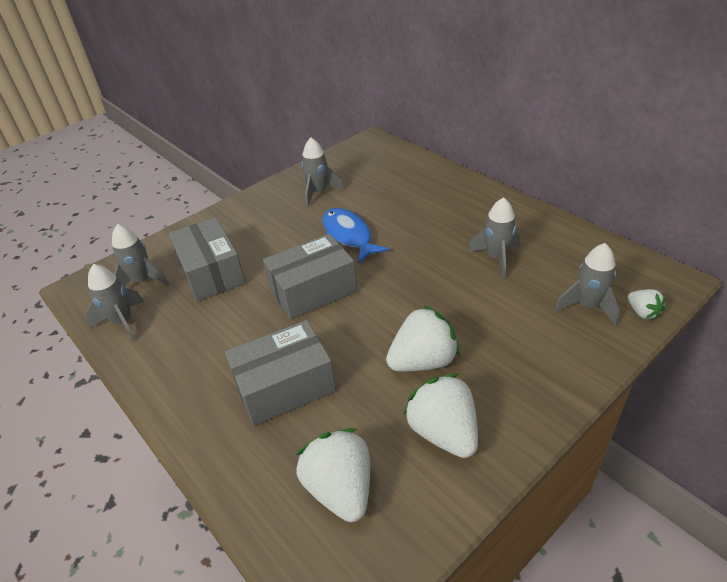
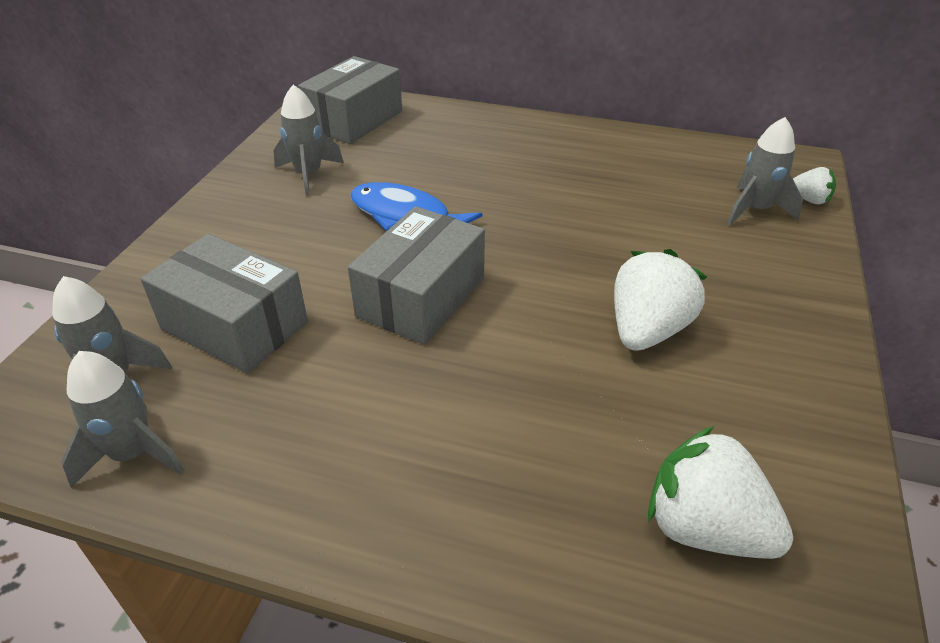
camera: 35 degrees left, 0 degrees up
(285, 386) = (502, 434): grey box -> grey box (354, 120)
(443, 432) = (751, 401): white strawberry -> none
(496, 258) = (614, 189): grey rocket -> none

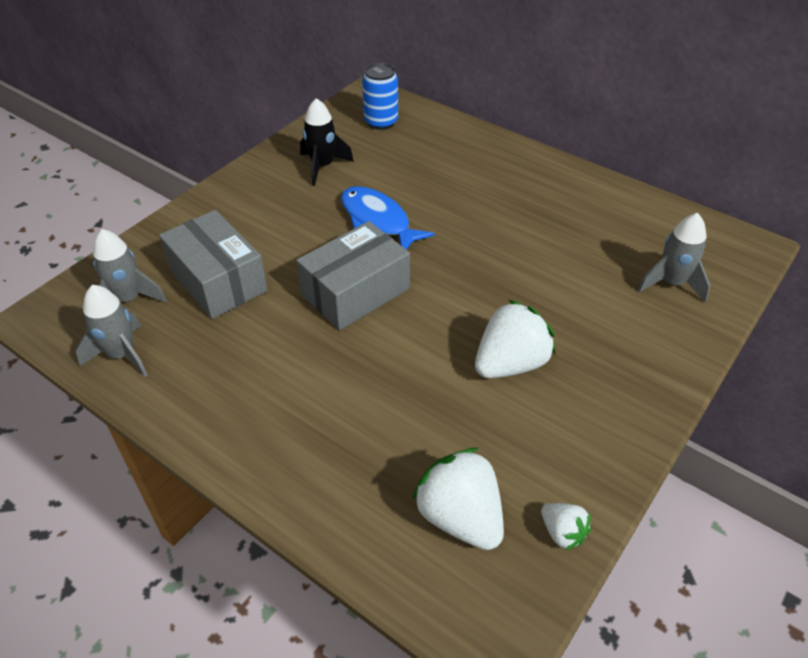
camera: 20 degrees right, 5 degrees up
(308, 174) = (322, 166): grey rocket -> black rocket
(354, 120) = (381, 122): grey box -> blue can
(809, 200) = (729, 285): white strawberry -> white strawberry (562, 533)

